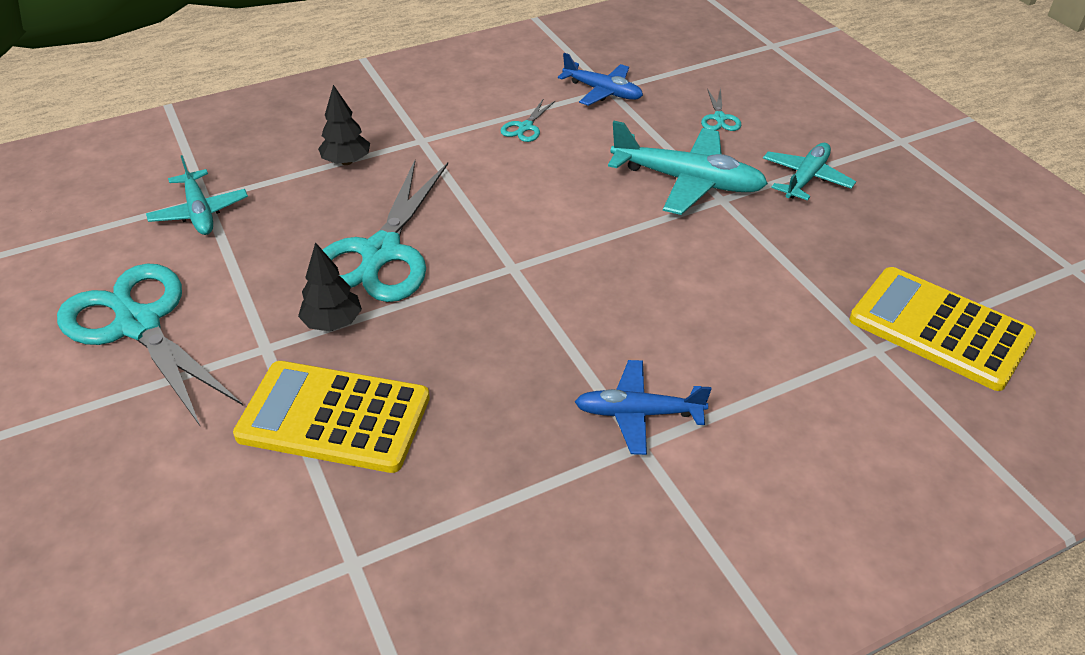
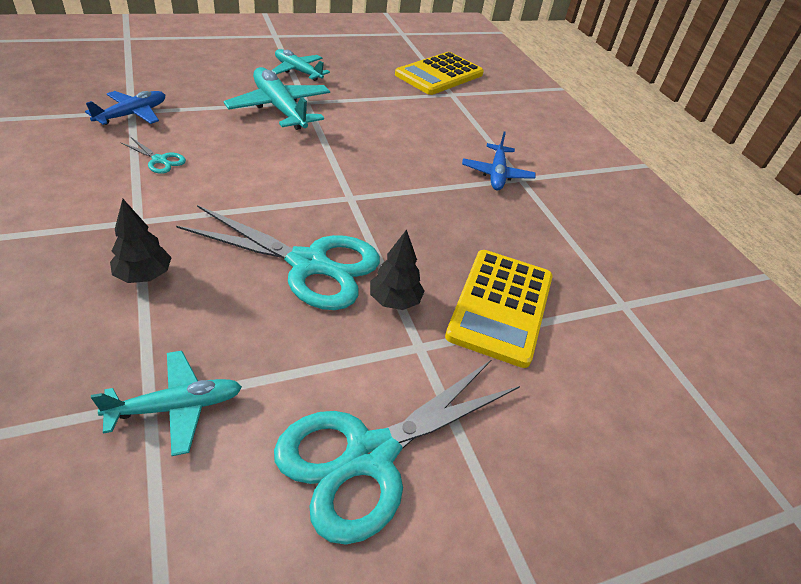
camera: 90 degrees left, 0 degrees up
(687, 181) = (279, 108): turquoise plane -> turquoise plane turned 60 degrees counterclockwise
(719, 118) = (209, 79): turquoise scissors -> none

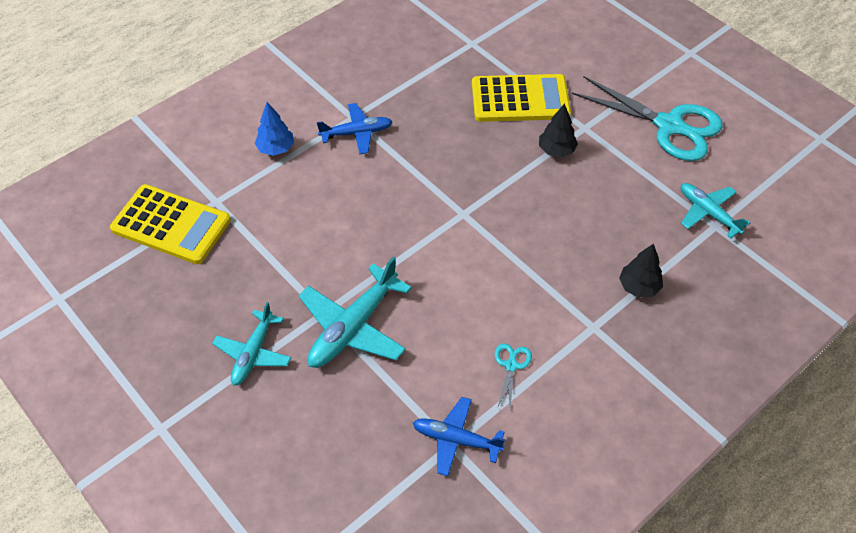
camera: 105 degrees left, 10 degrees up
(308, 264) = (558, 206): turquoise scissors -> none
(497, 131) = (276, 149): none -> blue tree

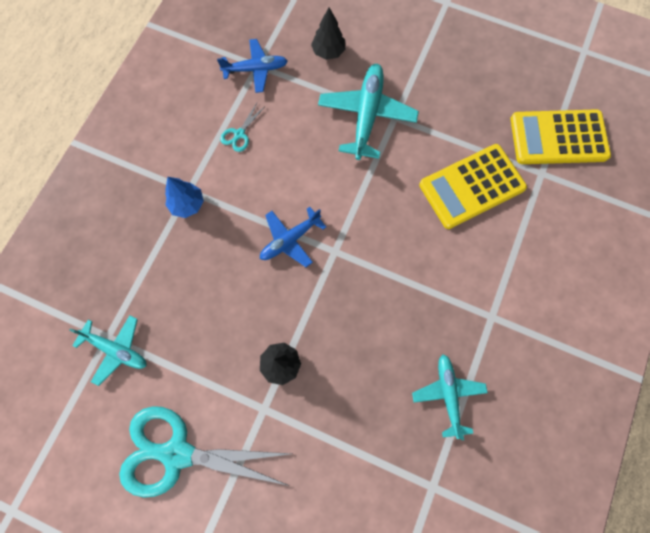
camera: 155 degrees right, 20 degrees up
(253, 353) = (423, 69): turquoise plane -> turquoise plane (448, 394)
(276, 149) = (534, 247): blue tree -> blue tree (187, 204)
(357, 133) = (475, 298): blue plane -> blue plane (290, 240)
(511, 365) = (239, 134): turquoise scissors -> turquoise scissors turned 45 degrees clockwise
(520, 99) = (343, 420): yellow calculator -> yellow calculator (471, 186)
(638, 287) = (162, 242): black tree -> black tree (328, 52)

